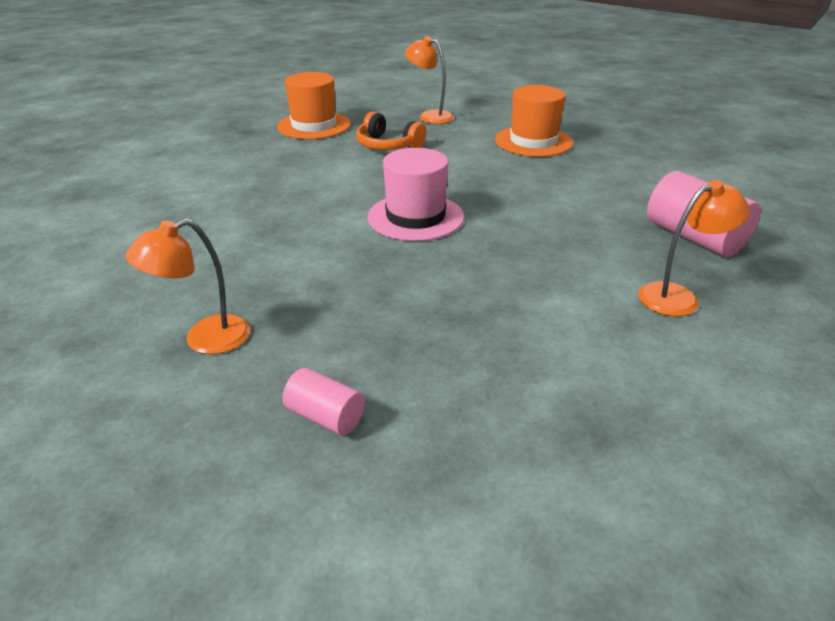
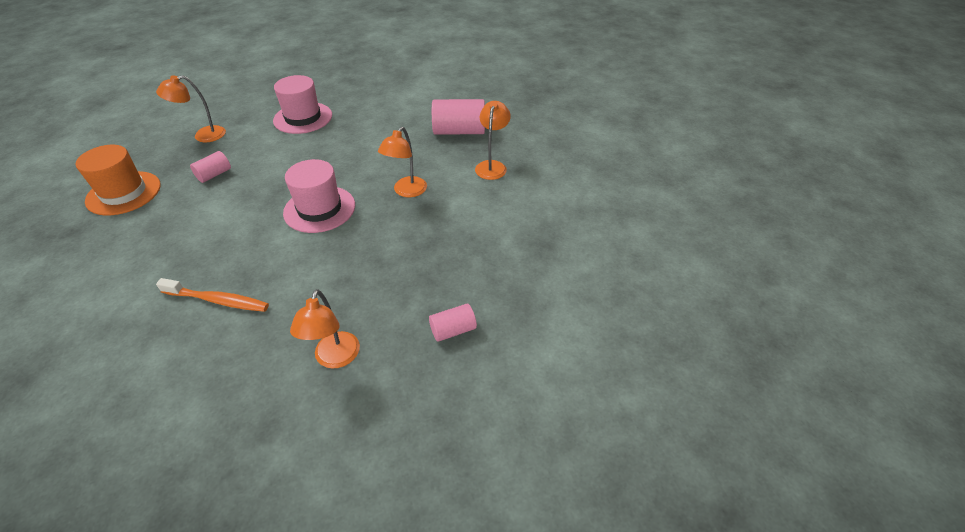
camera: 55 degrees left, 10 degrees up
(229, 229) = (218, 300): none -> orange toothbrush
(388, 145) = (214, 174): orange headphones -> pink cylinder
(522, 255) = (406, 191): none -> orange lamp
(533, 141) = (303, 118): orange hat -> pink hat

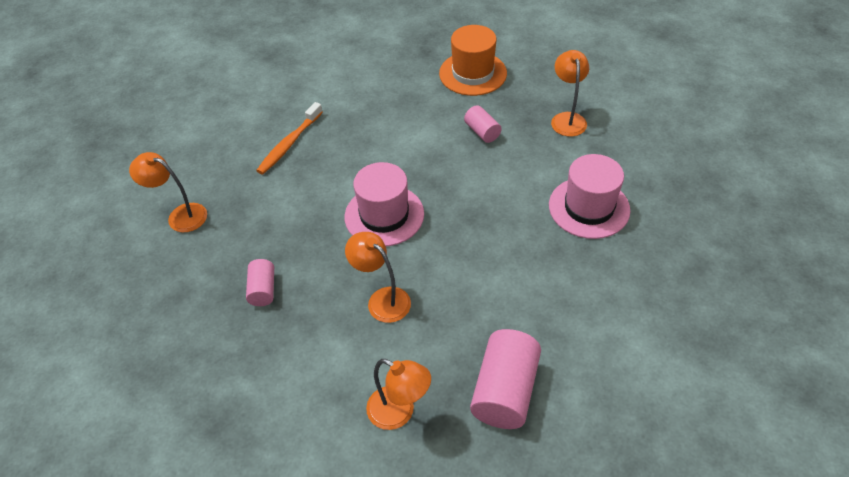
camera: 110 degrees right, 5 degrees up
(453, 330) = (155, 303): pink cylinder -> pink cylinder (263, 290)

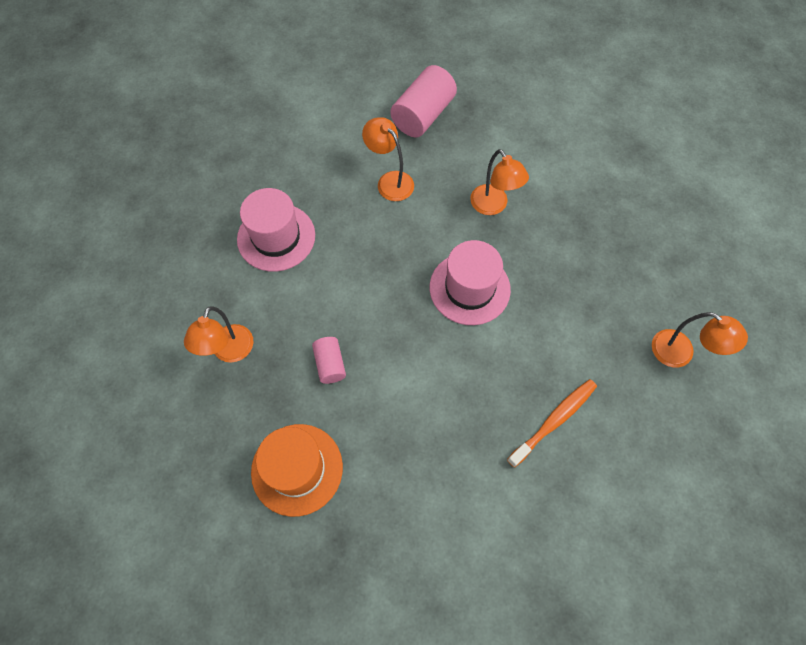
camera: 165 degrees left, 15 degrees up
(263, 290) = (596, 245): pink cylinder -> none
(399, 413) = (502, 122): orange lamp -> orange lamp (390, 181)

